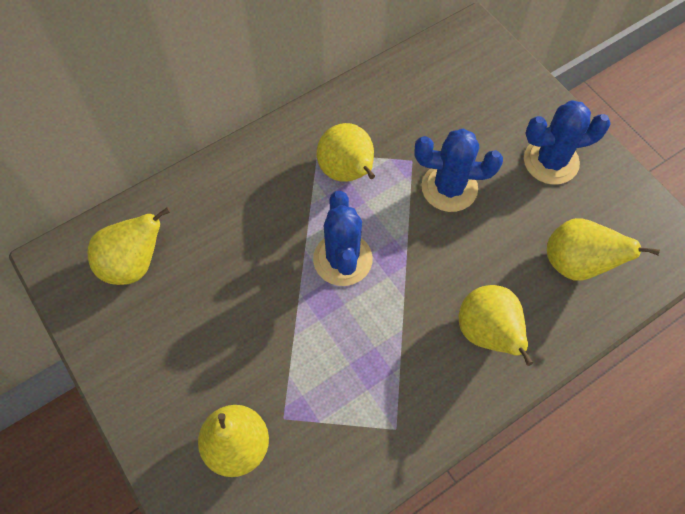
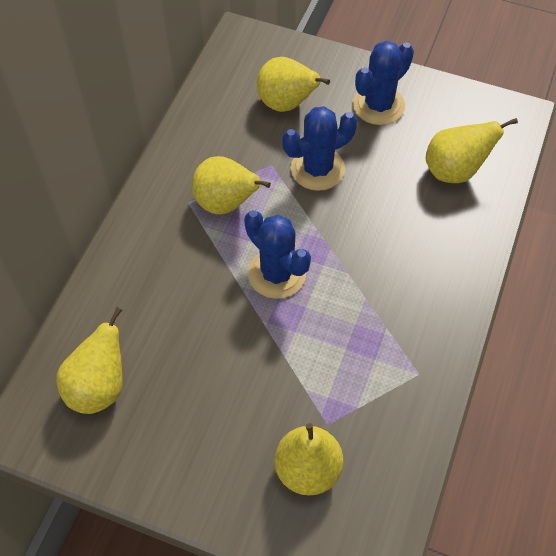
camera: 35 degrees left, 5 degrees down
(487, 333) = (430, 260): yellow pear -> yellow pear (286, 104)

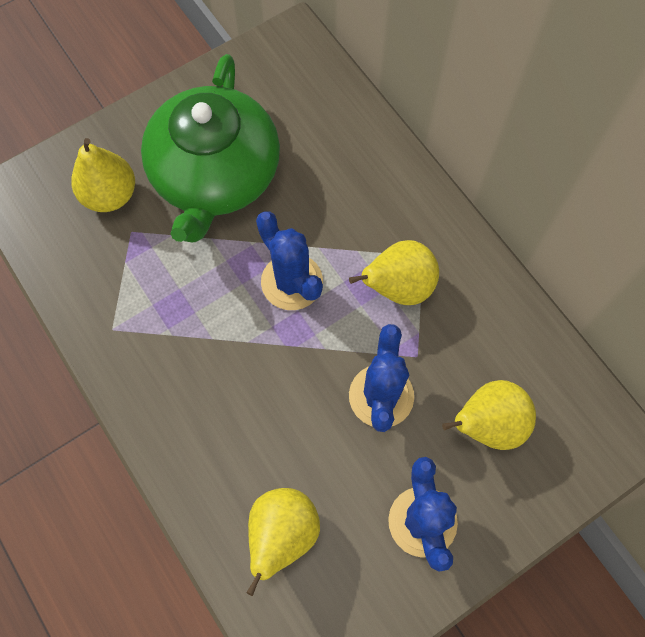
camera: 125 degrees right, 10 degrees up
(99, 387) = (289, 98): yellow pear -> none
(223, 394) = (215, 175): none -> green teapot
(277, 273) = (292, 282): blue cactus -> blue cactus turned 60 degrees clockwise

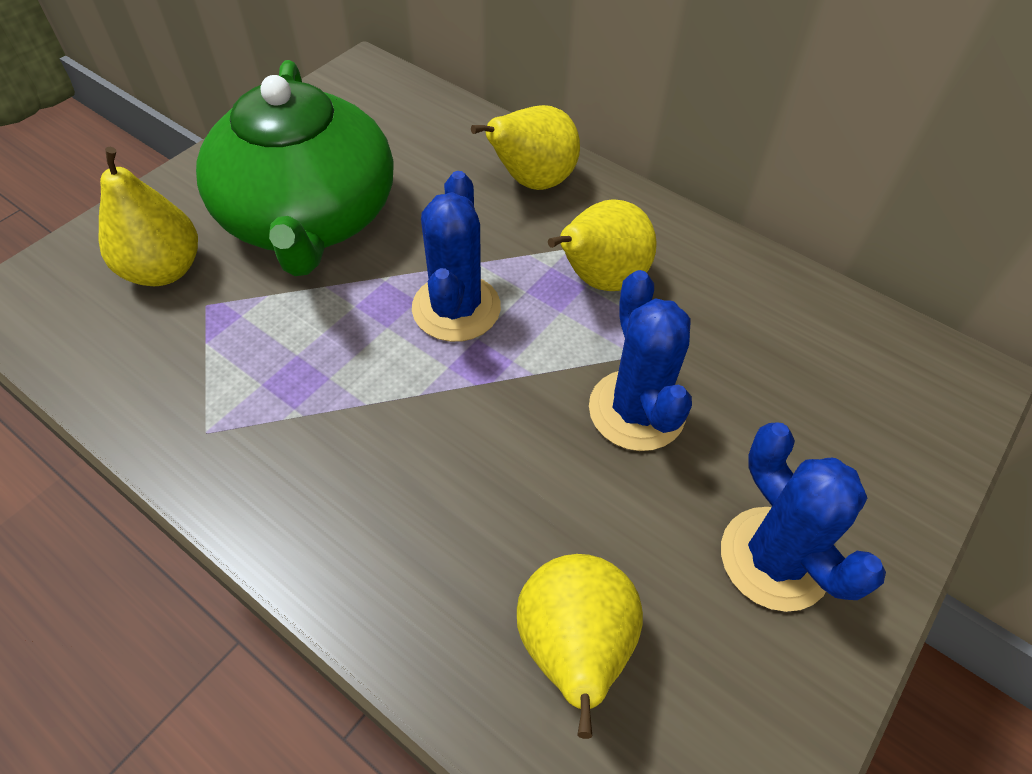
camera: 20 degrees left, 15 degrees down
(292, 282) = (456, 308): blue cactus -> blue cactus turned 60 degrees clockwise
(487, 424) = (794, 404): yellow pear -> yellow pear (532, 182)

